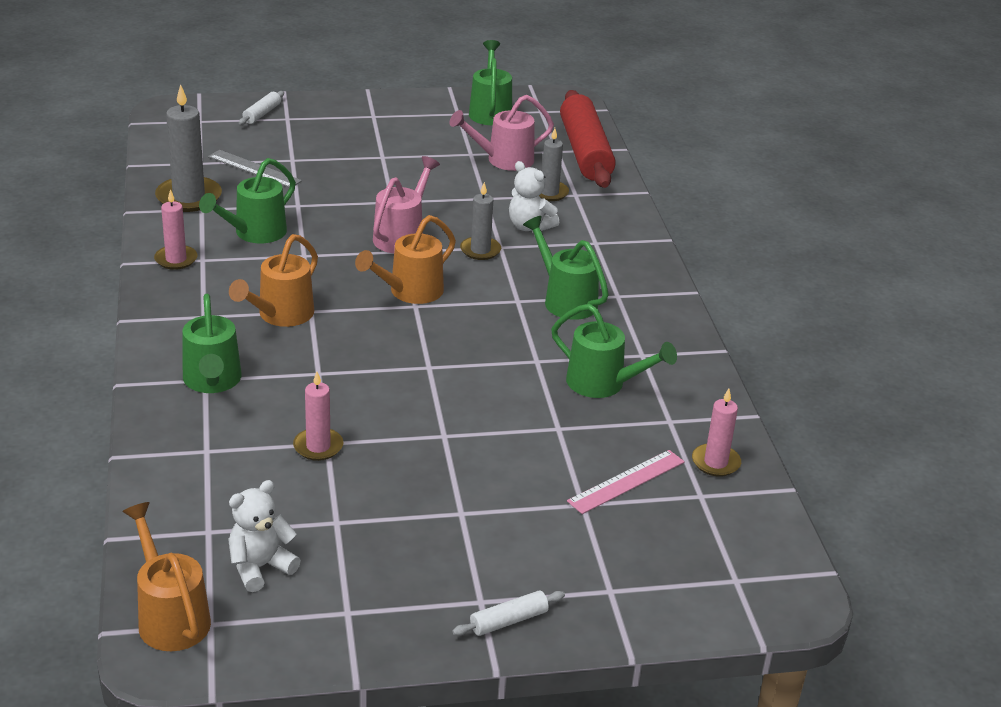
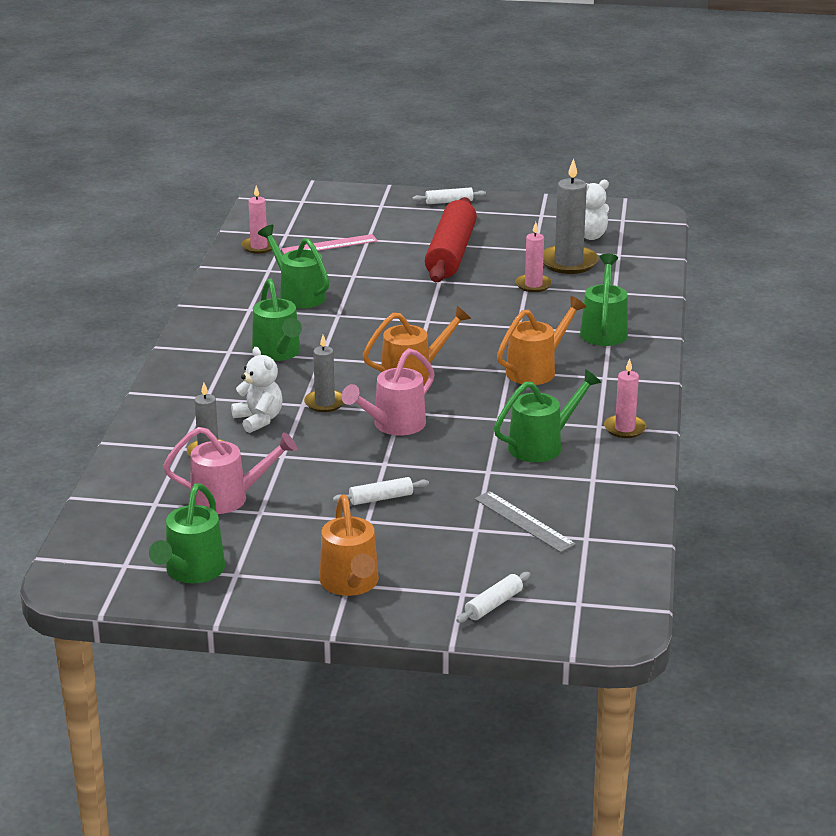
camera: 160 degrees left, 5 degrees down
(170, 616) = (646, 224): orange watering can -> orange watering can (351, 584)
(189, 197) = (605, 494): grey candle -> grey candle (568, 262)
(380, 173) = (381, 498): none -> white rolling pin
(585, 152) = (124, 498): red rolling pin -> red rolling pin (451, 253)

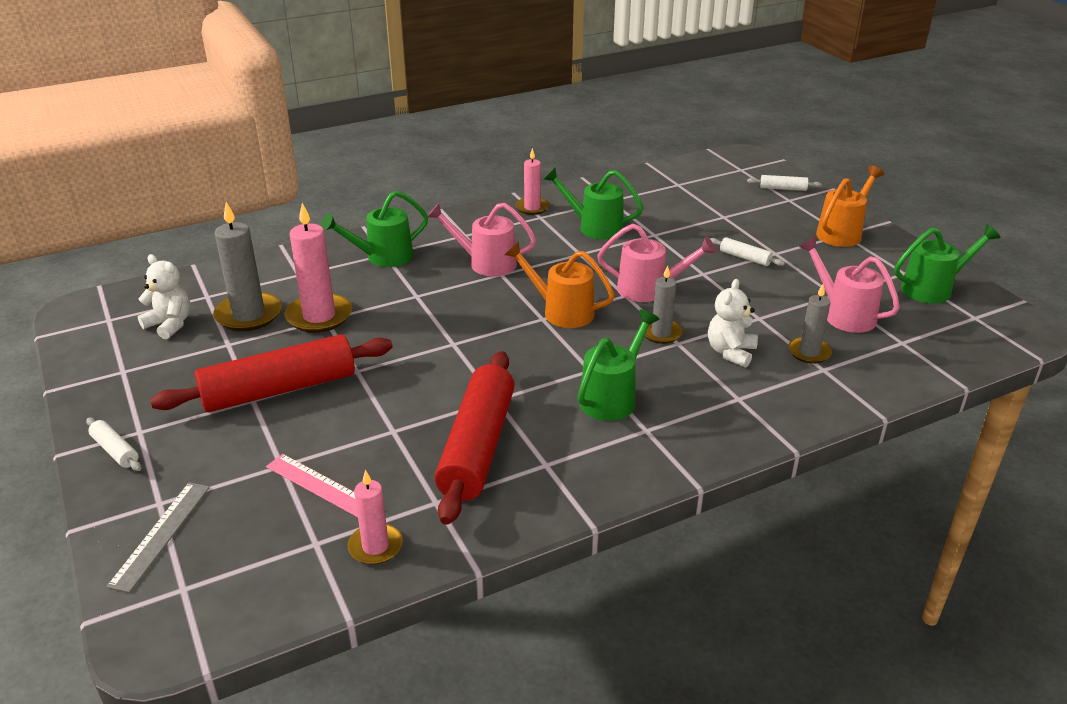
camera: 125 degrees left, 5 degrees up
(298, 295) = (478, 447): green watering can -> red rolling pin
(524, 521) = (691, 205): grey ruler -> grey ruler (161, 534)
(533, 285) = (319, 316): pink candle -> pink candle, size x1.64
(537, 370) = (485, 263): orange watering can -> pink watering can

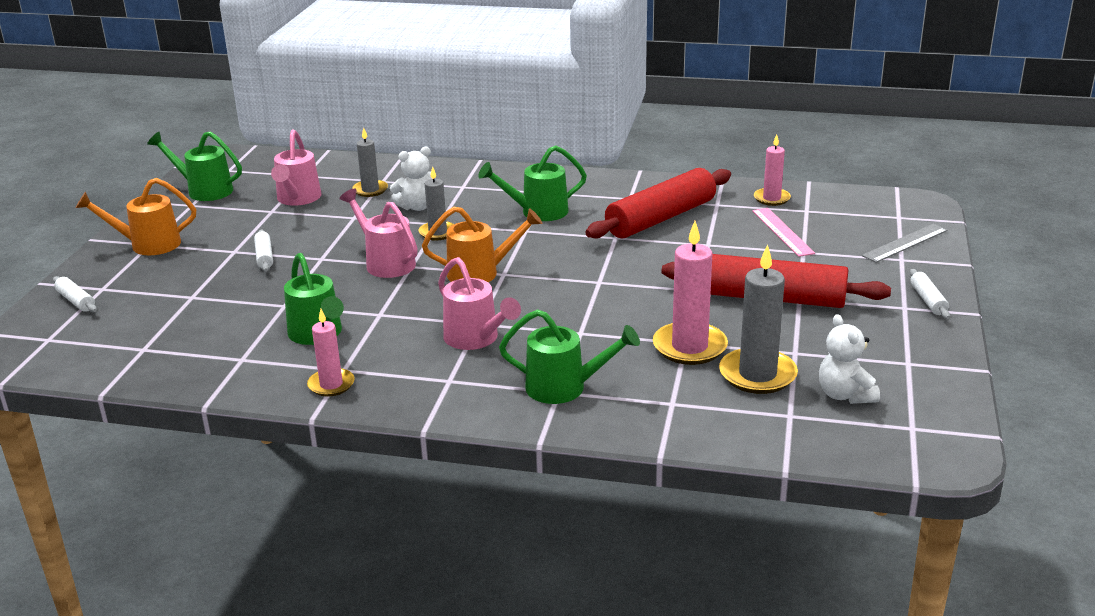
camera: 140 degrees left, 5 degrees down
(561, 311) = (481, 273): orange watering can -> orange watering can turned 75 degrees counterclockwise

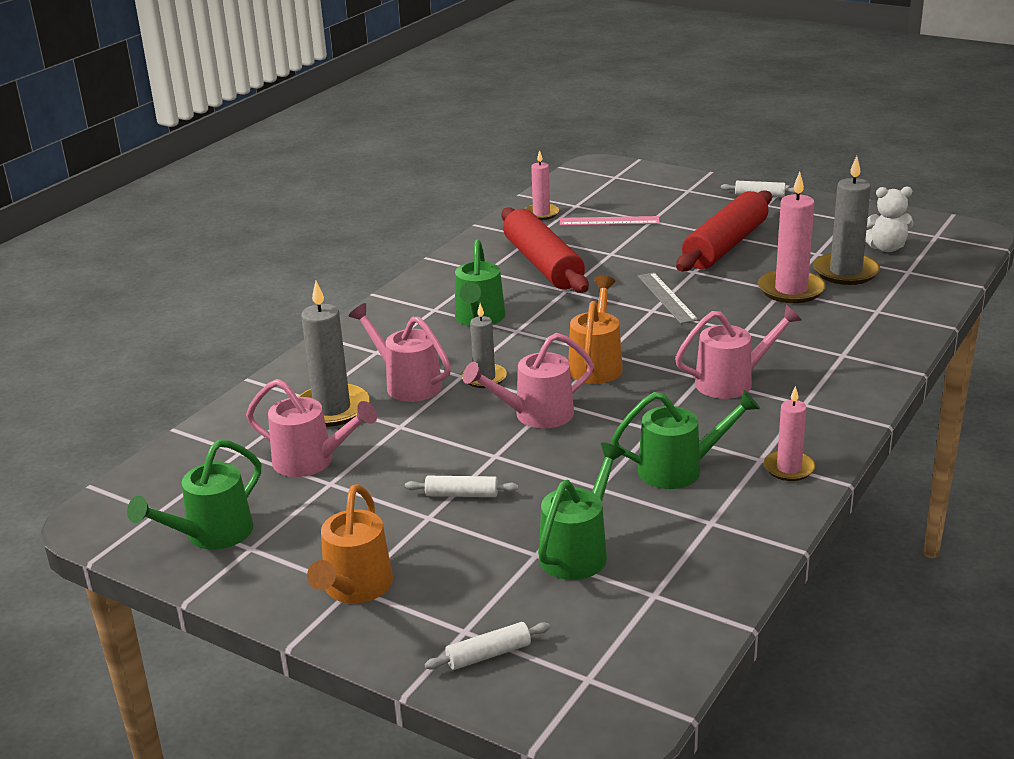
camera: 70 degrees left, 0 degrees up
(370, 190) = (332, 409): grey candle -> grey candle, size x1.64
(417, 207) = (407, 384): white teddy bear -> pink watering can
(565, 388) = (838, 351): green watering can -> green watering can (579, 551)
(905, 243) = (662, 183): grey ruler -> grey ruler (666, 297)

